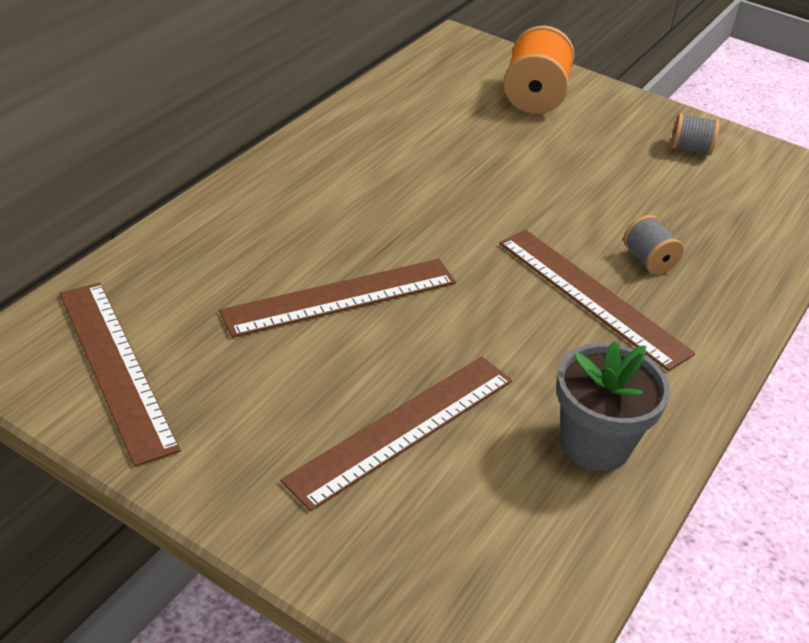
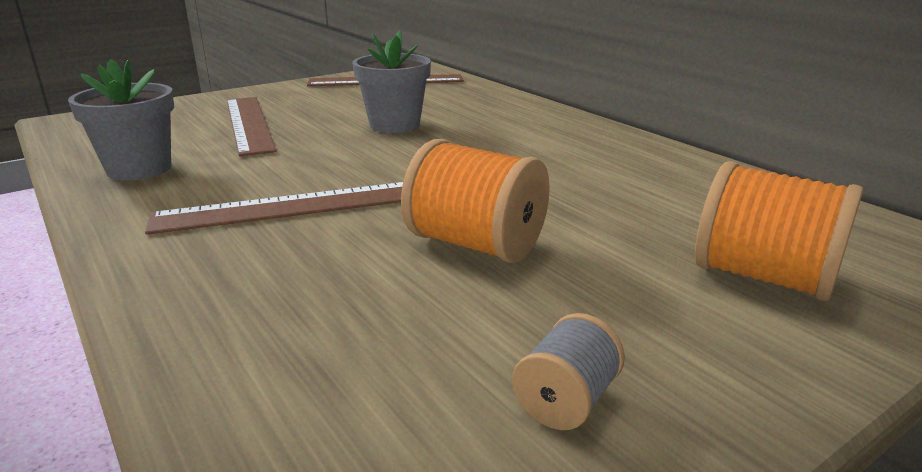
camera: 115 degrees right, 15 degrees down
(340, 297) = (394, 125): brown ruler -> grey flower pot
(576, 193) = (476, 244): none -> orange spool
(648, 260) = (307, 254): grey spool -> none

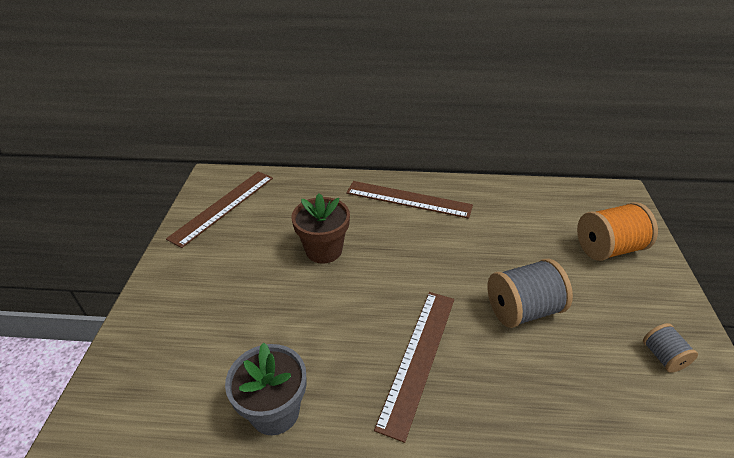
camera: 50 degrees left, 15 degrees up
(249, 124) = (237, 315): brown ruler -> brown ruler (408, 199)
(394, 125) = (324, 250): grey flower pot -> brown flower pot
(476, 244) = (523, 310): orange spool -> grey spool

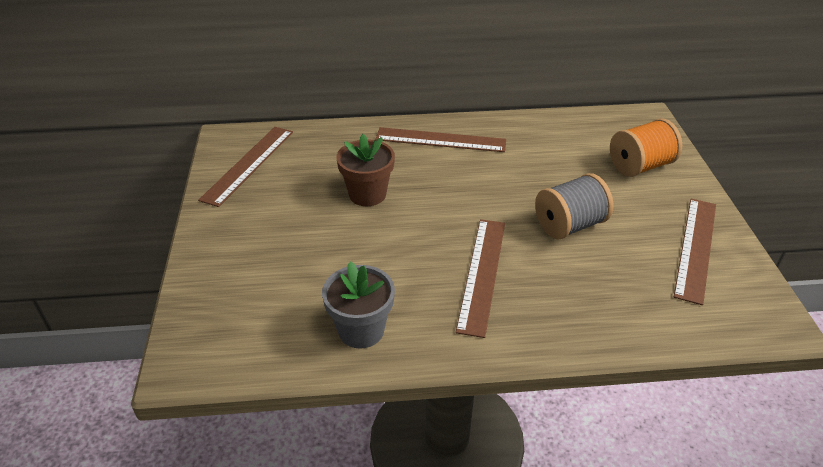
camera: 10 degrees left, 0 degrees up
(663, 357) = (696, 248): grey spool -> brown ruler

